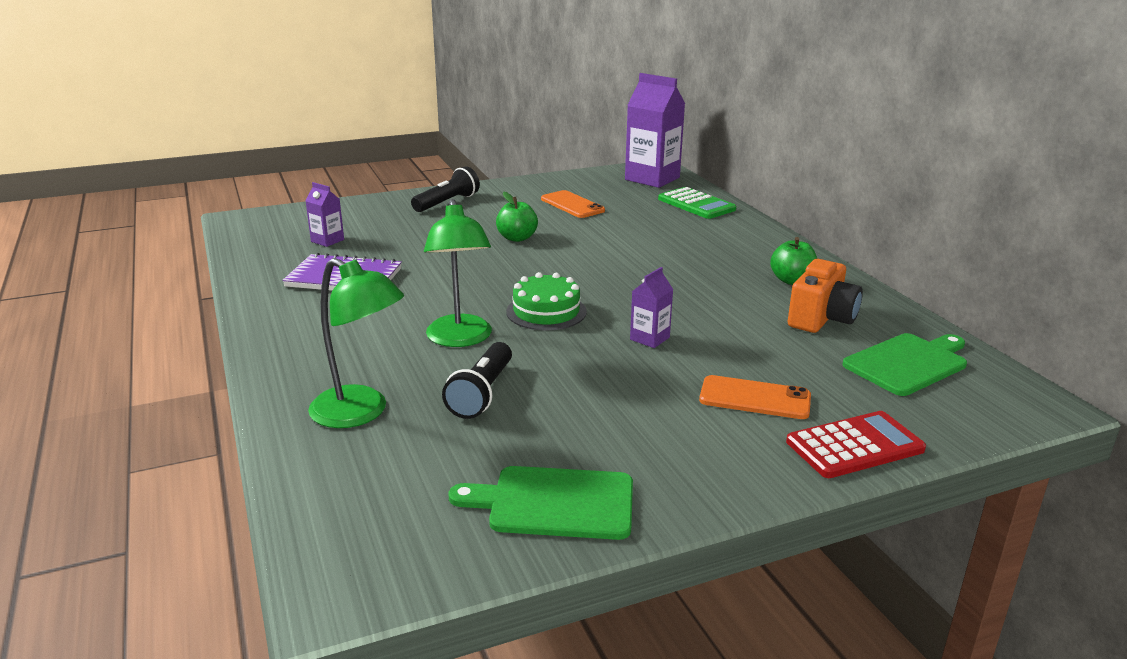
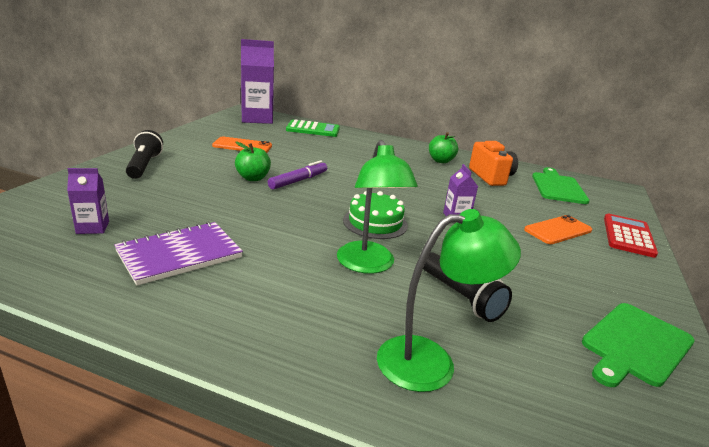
camera: 50 degrees left, 0 degrees up
(460, 339) = (368, 265): green lamp -> green lamp turned 45 degrees clockwise
(556, 252) = (298, 181): none -> purple marker

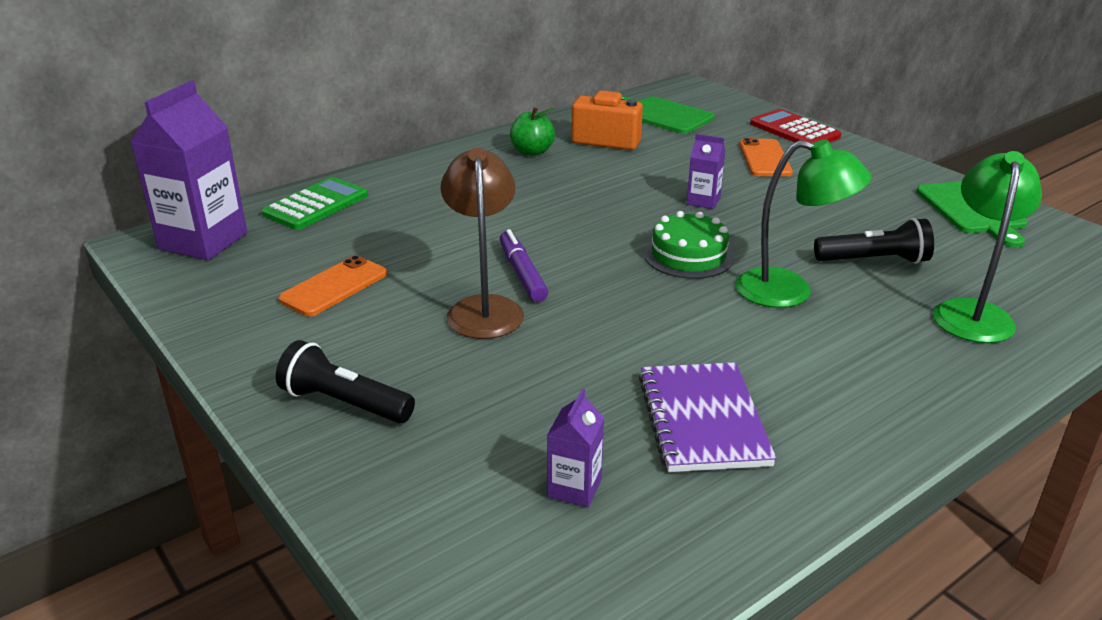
camera: 55 degrees left, 5 degrees up
(253, 178) = (484, 308): green apple -> brown lamp

